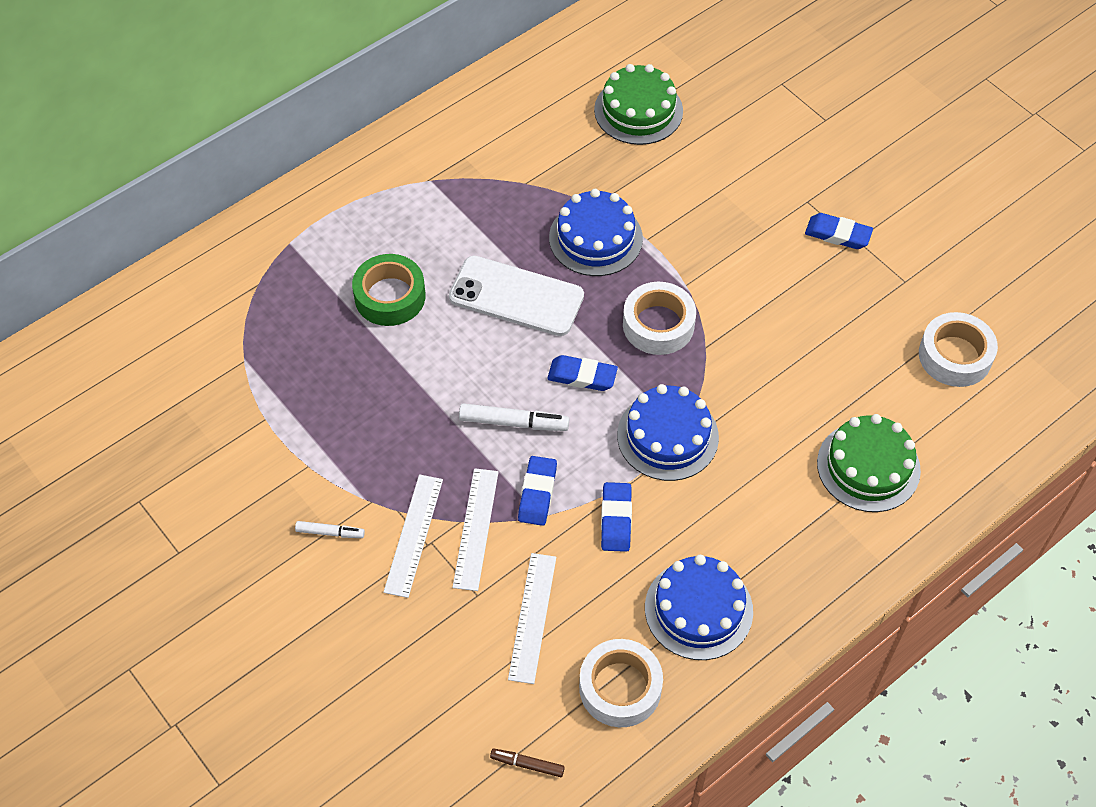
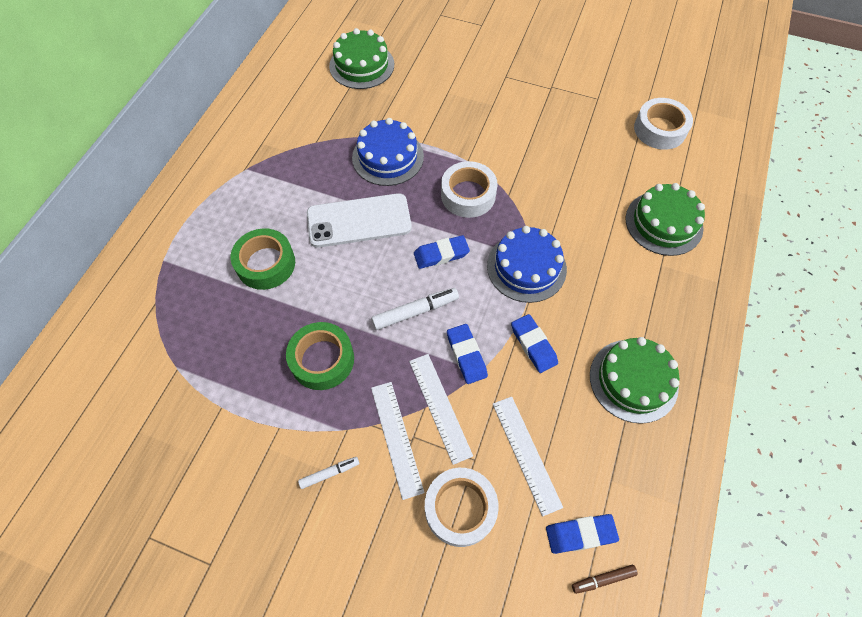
camera: 30 degrees left, 5 degrees up
(388, 423) = (322, 359): none -> green tape
(620, 688) = (624, 472): white tape -> white tape (460, 508)
(698, 609) = (633, 380): blue cake -> green cake
(838, 234) = (538, 88): blue eraser -> blue eraser (580, 534)

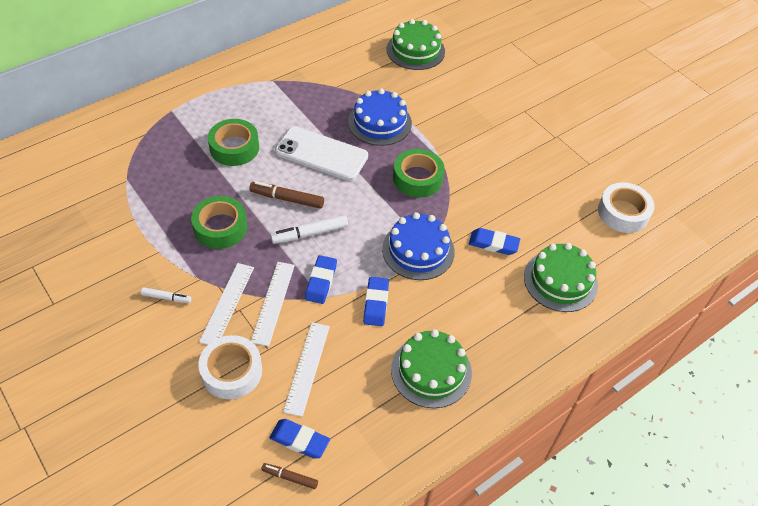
camera: 30 degrees right, 10 degrees down
(364, 288) = (287, 199): none -> brown marker
(415, 311) = (309, 233): white marker -> white marker turned 150 degrees clockwise
(441, 254) = (361, 207): blue eraser -> blue eraser (493, 244)
(468, 195) = (417, 178): white tape -> green tape

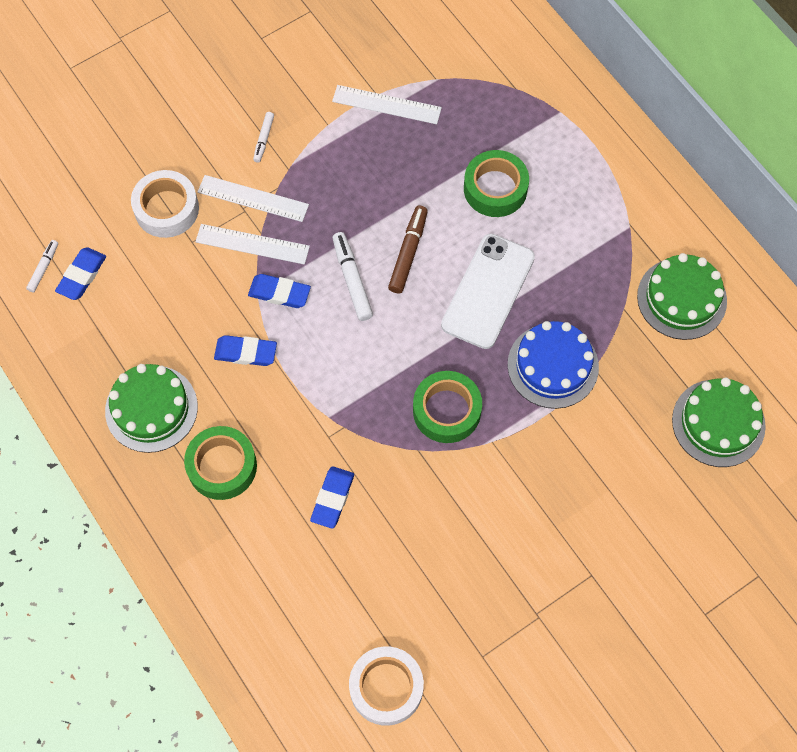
camera: 95 degrees right, 15 degrees up
(220, 227) = (362, 183): green tape -> green tape (222, 466)
(290, 477) = (43, 268): brown marker -> white marker
(307, 368) = (165, 281): white ruler -> white ruler (386, 104)
(418, 250) = (324, 404): blue cake -> none
(560, 280) = (270, 577): green cake -> green cake (681, 298)

